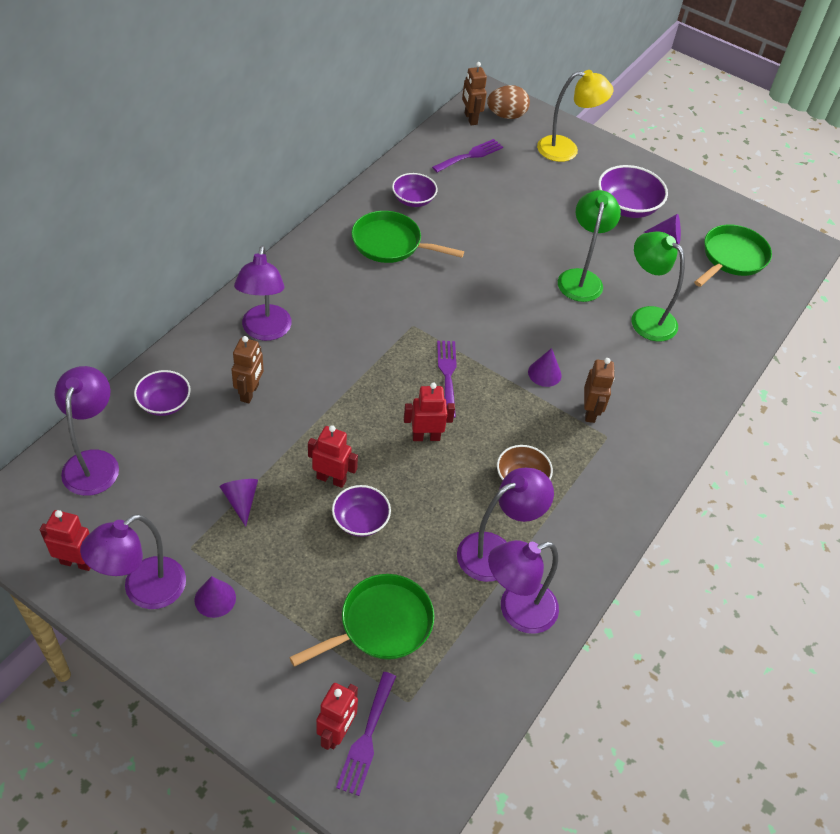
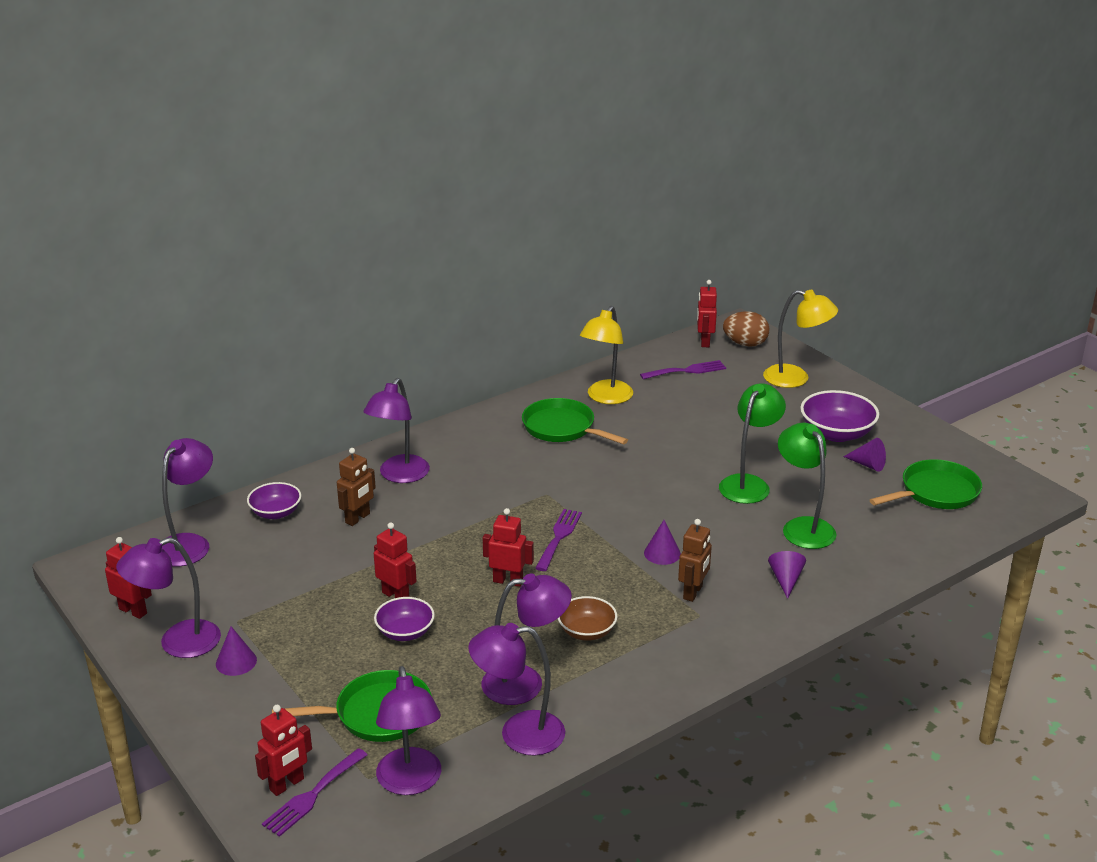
camera: 25 degrees right, 20 degrees down
(241, 501) = (302, 596): purple cone -> purple cone (786, 580)
(413, 200) = (606, 398): purple bowl -> yellow lamp
(449, 695) = (410, 782): none -> purple lamp
(470, 119) = (704, 342): brown robot -> red robot

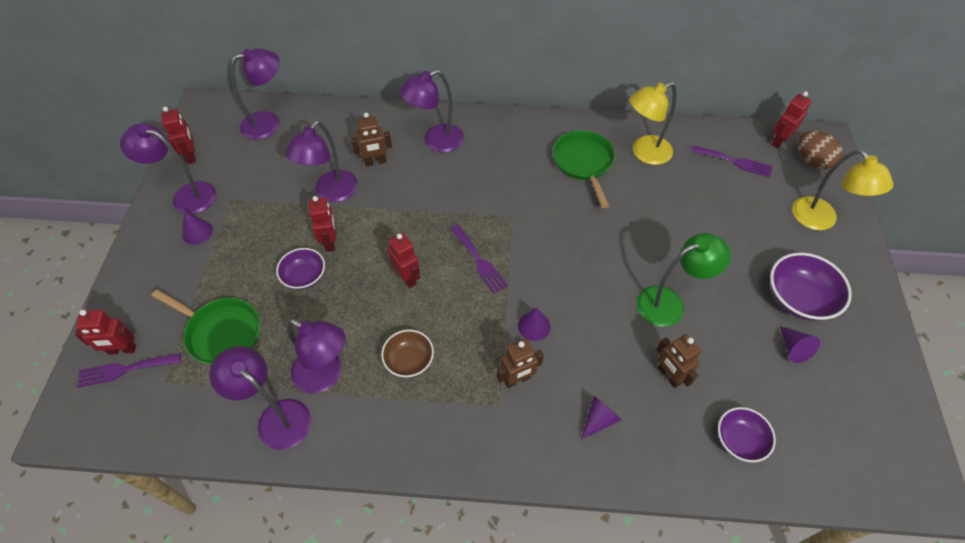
camera: 40 degrees right, 25 degrees up
(276, 513) = (336, 128): purple bowl -> purple bowl (739, 440)
(410, 782) = (179, 405): purple lamp -> purple lamp (331, 193)
(559, 537) = (479, 261): purple fork -> purple fork turned 90 degrees clockwise
(803, 527) = (669, 376): green lamp -> brown robot
(935, 492) = (827, 420): green pan -> none

